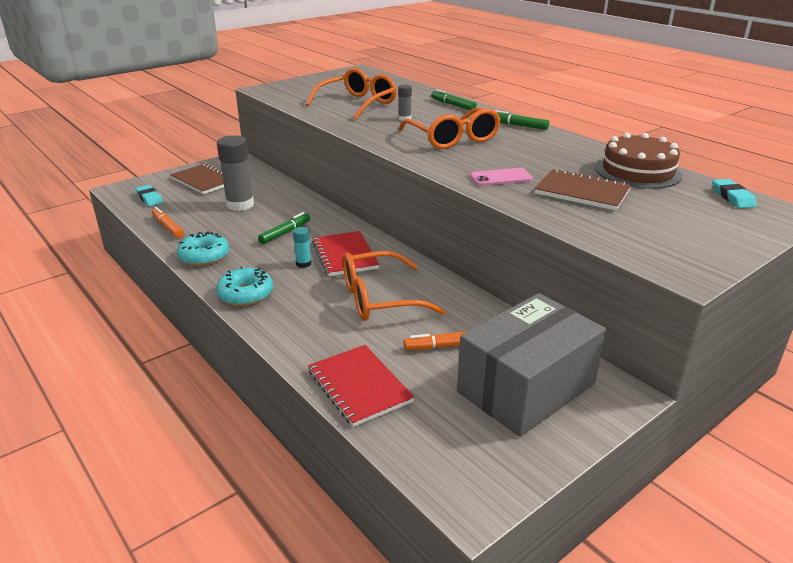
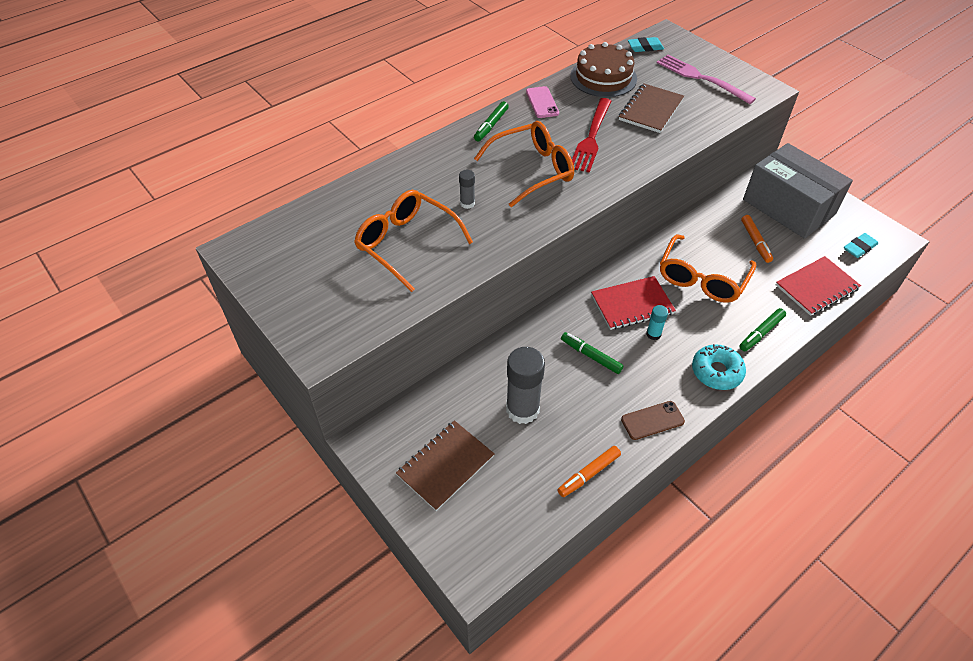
camera: 90 degrees left, 20 degrees up
(149, 198) = (505, 521): turquoise eraser -> turquoise eraser (859, 248)
(204, 256) = (652, 420): turquoise donut -> brown phone
(379, 298) = (701, 279): orange glasses -> orange glasses turned 45 degrees clockwise
(452, 105) = (418, 165): green marker -> green marker (761, 333)
(500, 178) = (629, 148): pink phone -> pink phone (542, 102)
(513, 162) = (591, 138): none -> red fork
(680, 227) = (700, 78): none -> pink fork

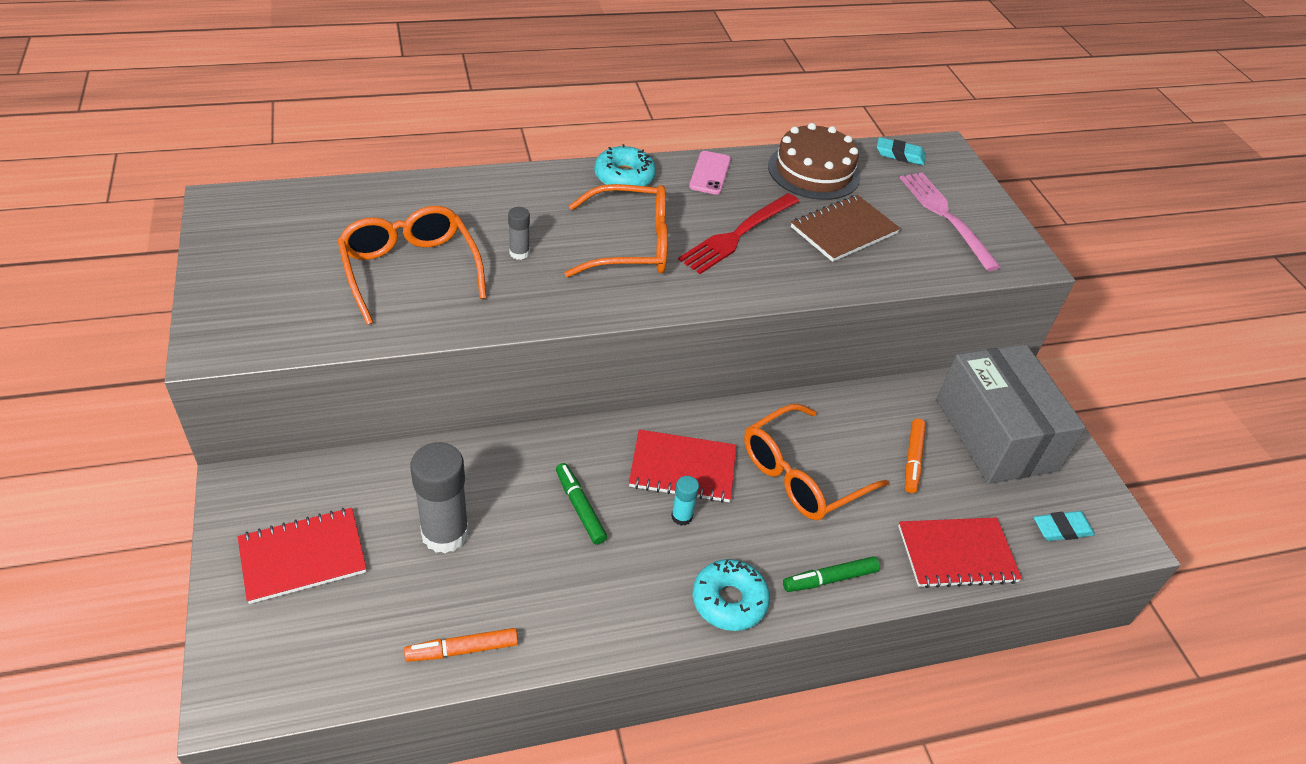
camera: 20 degrees right, 5 degrees down
(445, 466) = (303, 556): brown notebook -> red notebook
(491, 125) = (624, 177): green marker -> turquoise donut
(652, 420) = (595, 622): brown phone -> none

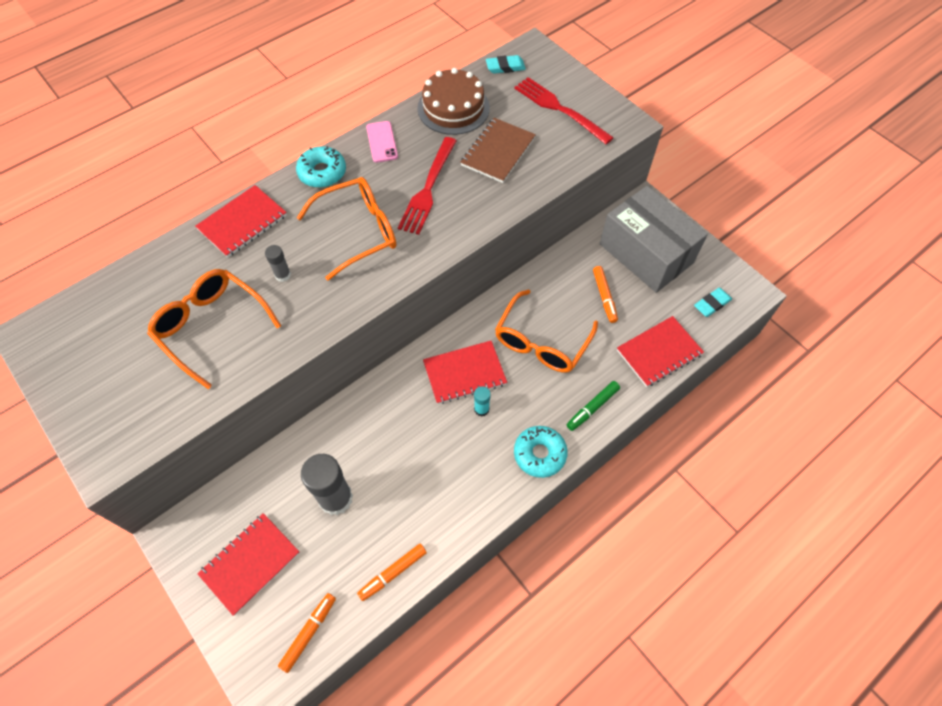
camera: 20 degrees left, 15 degrees up
(320, 667) = (309, 632): none -> orange marker
(507, 189) = (242, 222): none -> red notebook
(580, 507) = (413, 435): green marker -> none
(945, 216) = (559, 109): pink fork -> red fork

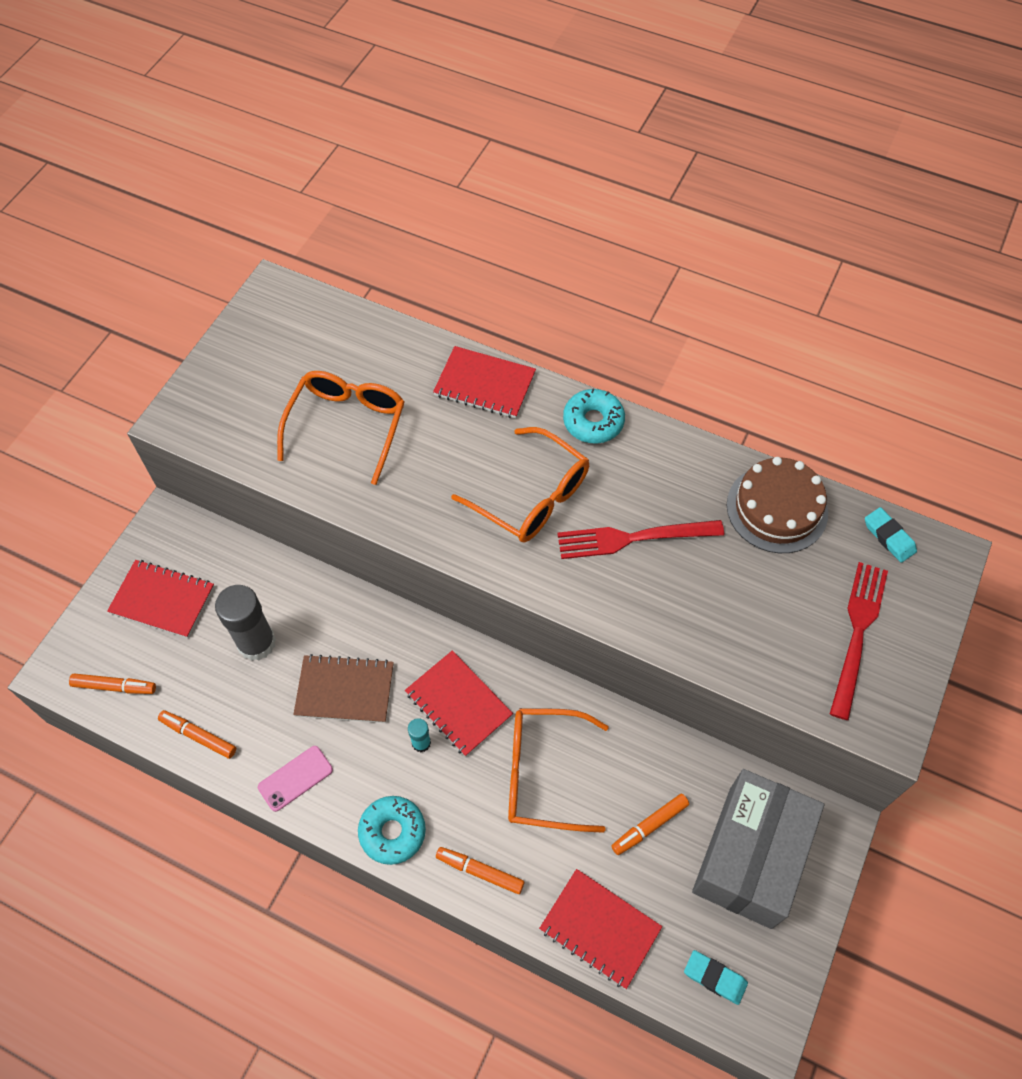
camera: 65 degrees right, 0 degrees up
(283, 275) = (438, 454): grey glue stick -> none
(382, 142) = (674, 458): pink phone -> pink phone (295, 778)
(498, 152) = (737, 589): brown notebook -> brown notebook (345, 690)
(592, 408) = (480, 871): green marker -> orange marker

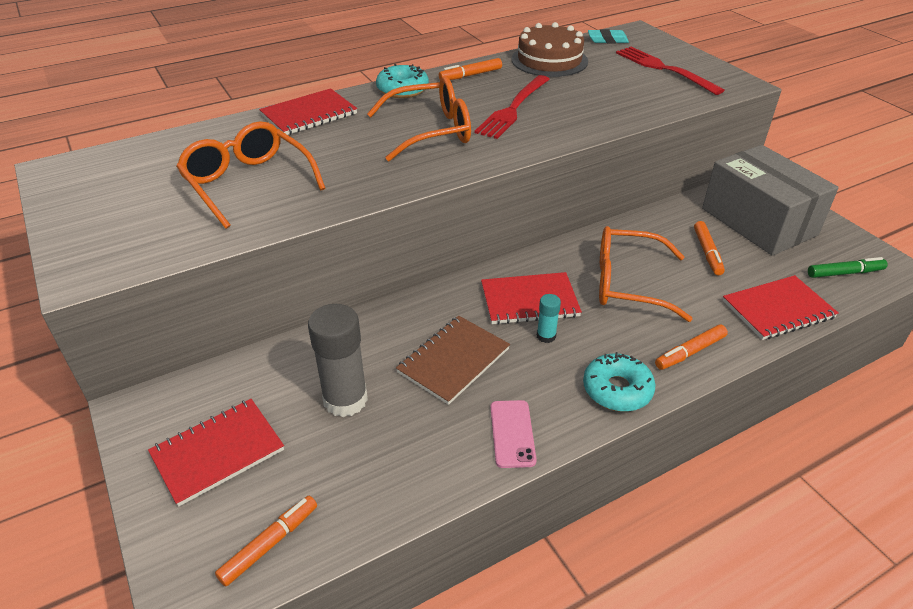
camera: 55 degrees left, 20 degrees down
(198, 736) = (401, 491): orange marker -> orange marker (470, 75)
(542, 774) = (627, 283): orange glasses -> orange glasses turned 60 degrees clockwise
(715, 978) = (845, 273): turquoise eraser -> green marker

